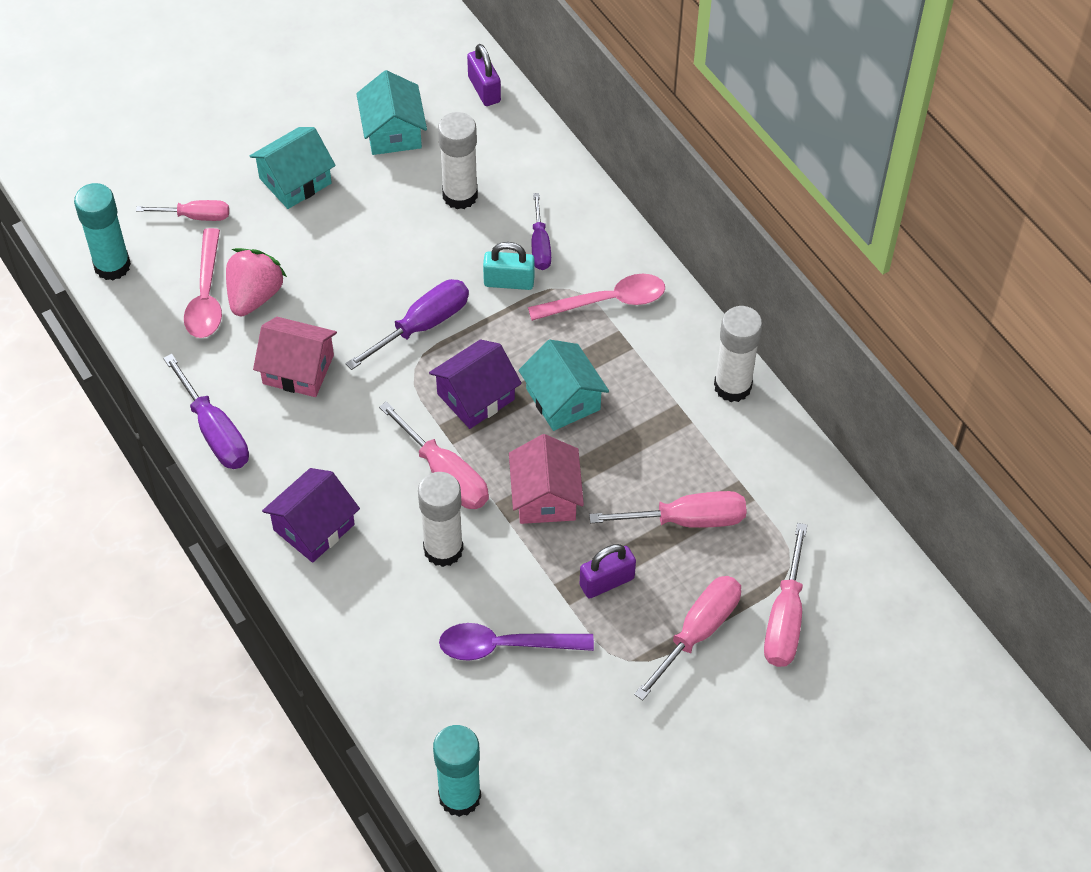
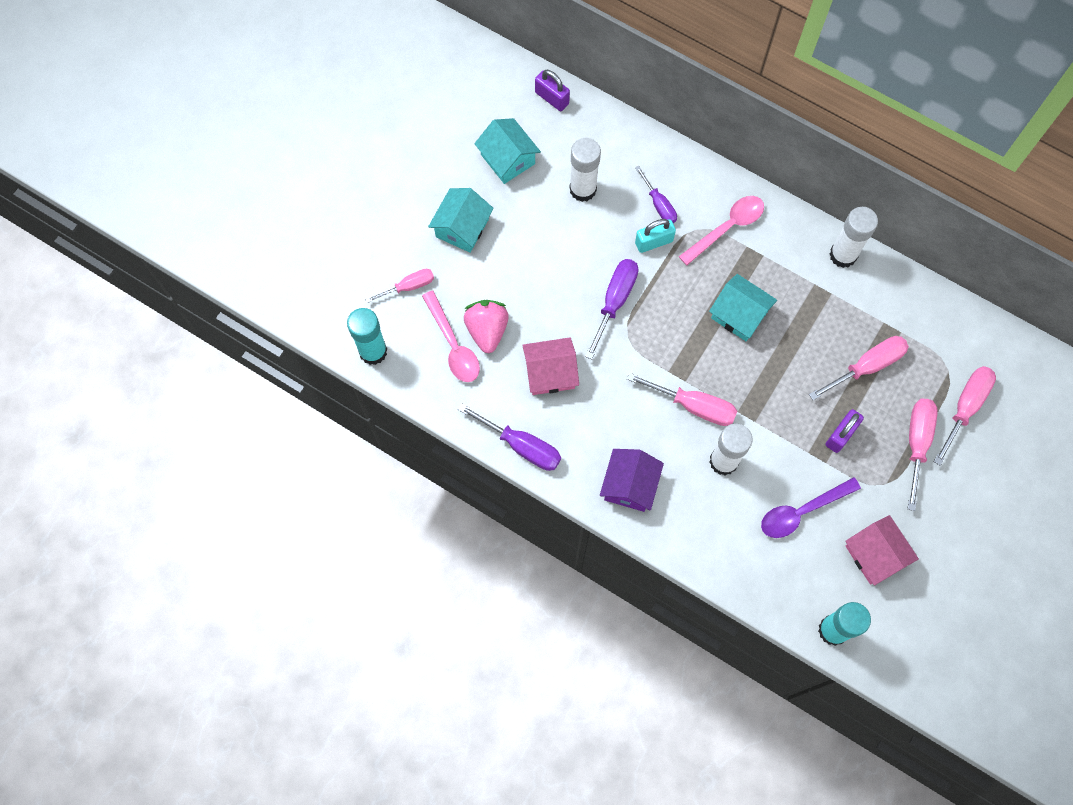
camera: 25 degrees left, 15 degrees up
(475, 396) = (681, 339): purple house -> none
(545, 496) = (768, 392): pink house -> pink house (875, 554)
(785, 618) = (965, 408): pink screwdriver -> pink screwdriver turned 135 degrees counterclockwise

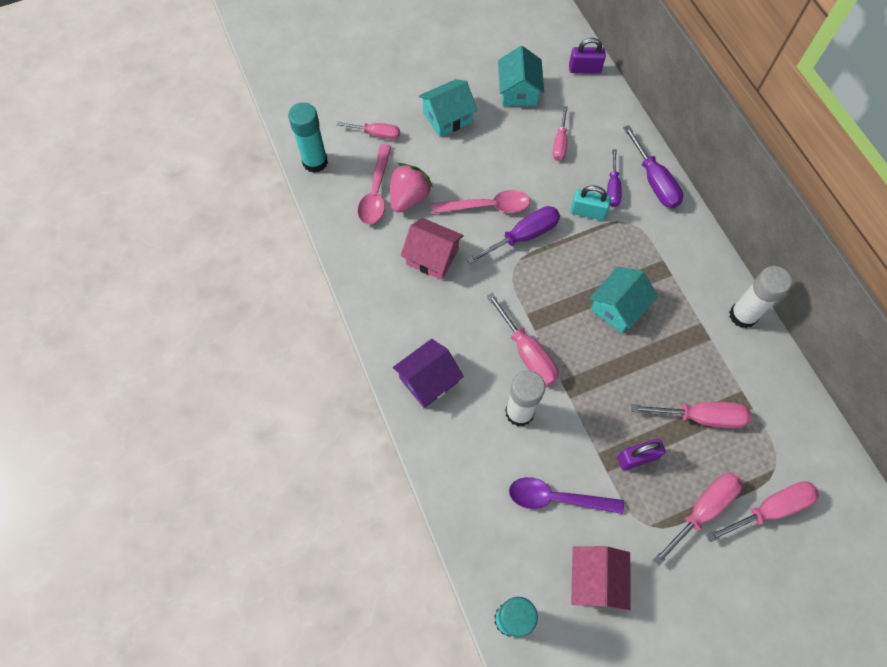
camera: 35 degrees right, 5 degrees down
(521, 445) = (368, 295): purple screwdriver -> purple screwdriver (654, 181)
(552, 98) = (584, 69): purple padlock -> purple padlock turned 75 degrees counterclockwise
(583, 189) = (560, 143): white glue stick -> pink screwdriver
(727, 228) = (656, 237): pink spoon -> pink spoon (487, 206)
(739, 314) = (618, 307): turquoise house -> turquoise house turned 60 degrees clockwise

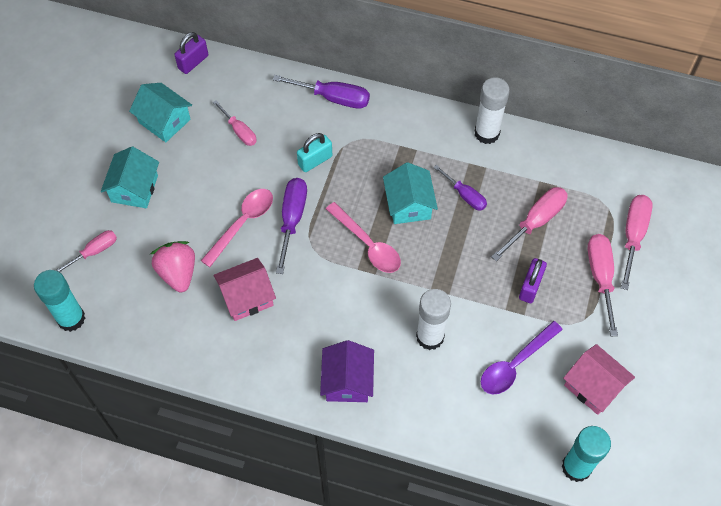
camera: 50 degrees left, 5 degrees down
(376, 192) = (148, 294): pink spoon -> pink spoon (367, 244)
(527, 353) = (388, 294): pink screwdriver -> none
(612, 188) = (311, 128): purple screwdriver -> purple screwdriver (465, 195)

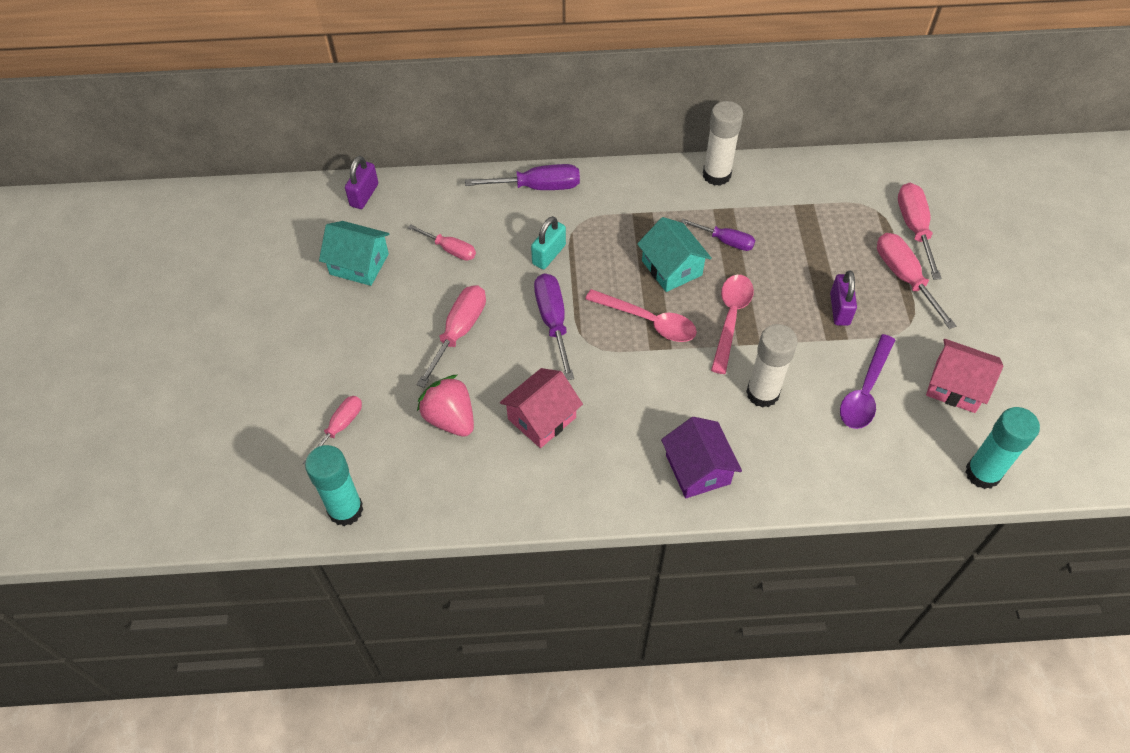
camera: 20 degrees left, 5 degrees down
(134, 188) = (357, 345): turquoise house -> none
(242, 224) = (499, 343): pink spoon -> pink spoon (731, 319)
(535, 222) = (811, 245): pink screwdriver -> pink screwdriver (459, 332)

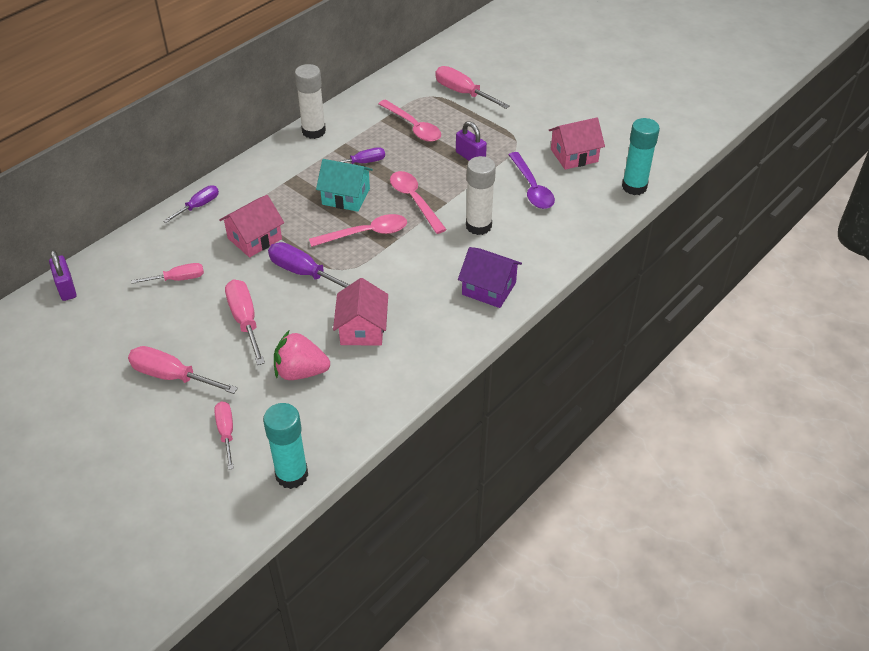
camera: 45 degrees left, 10 degrees down
(359, 264) = (116, 330): turquoise house -> none
(537, 187) = (198, 206): purple screwdriver -> purple screwdriver, size x0.65
(549, 254) = (254, 239): turquoise padlock -> pink house
(818, 234) = (413, 127): none -> pink spoon
(904, 278) = (487, 120): pink screwdriver -> pink screwdriver (172, 376)

